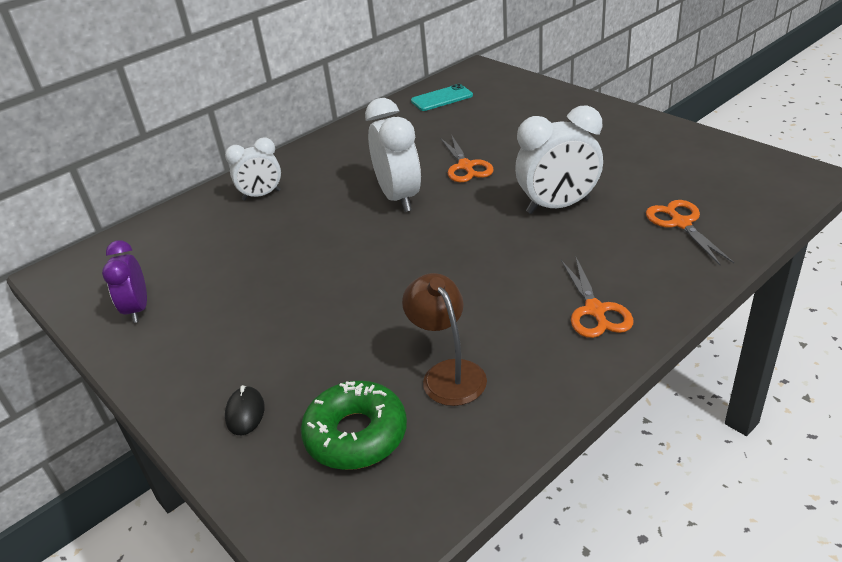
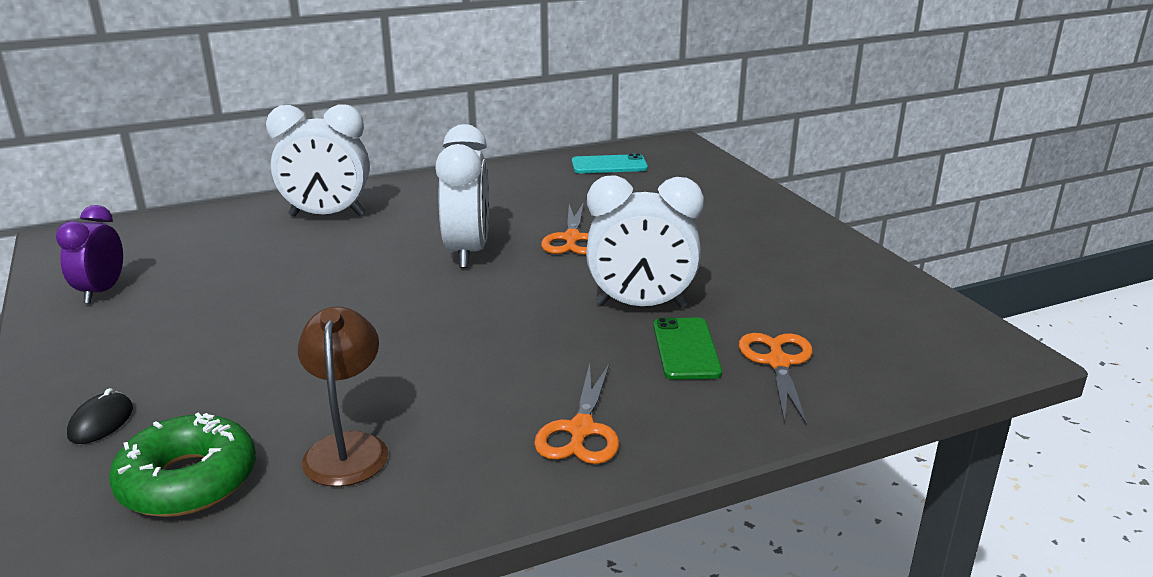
camera: 15 degrees right, 10 degrees down
(261, 195) = (327, 215): white clock -> white clock, size x1.57
(614, 230) = (686, 349): none -> green phone

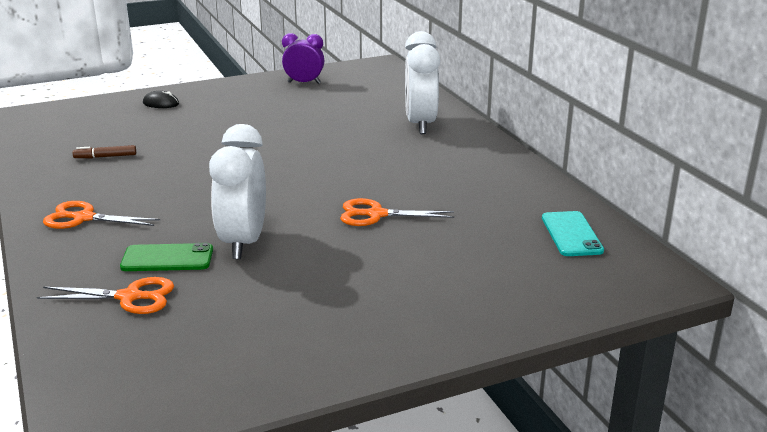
camera: 90 degrees right, 0 degrees up
(188, 481) = (99, 126): green donut -> none
(347, 447) = (105, 157): brown lamp -> brown marker
(467, 252) = (350, 175): white clock -> none

